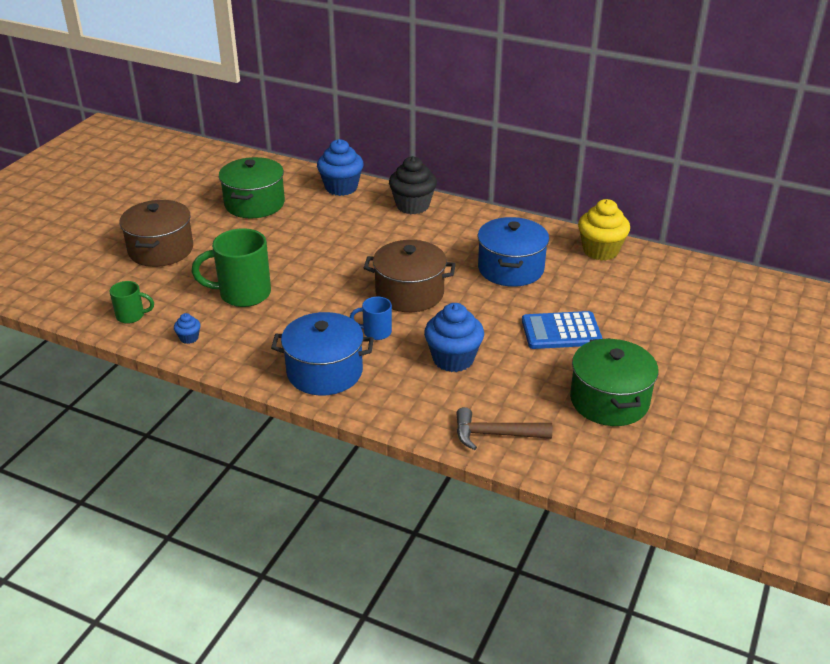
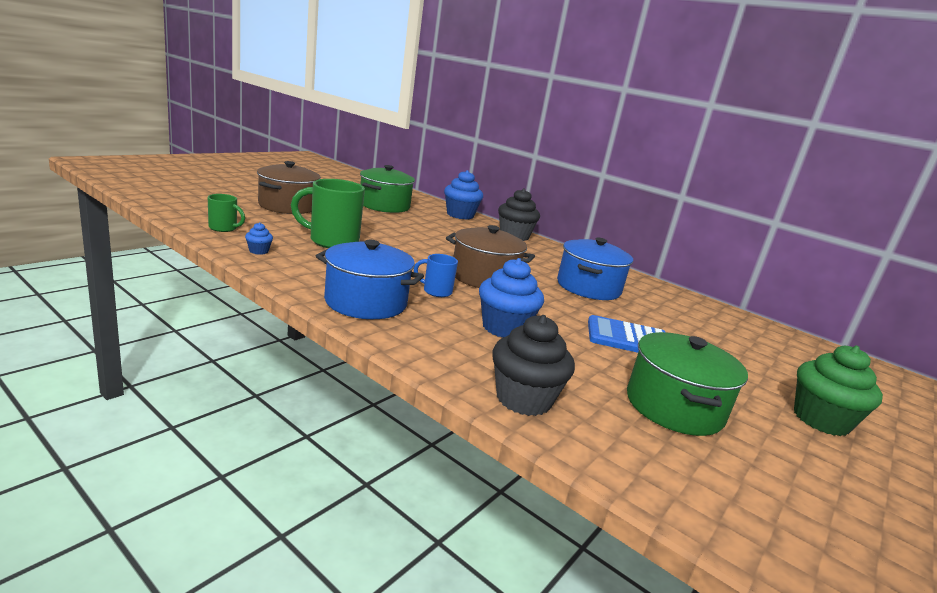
camera: 10 degrees right, 15 degrees down
(495, 434) = (523, 399): brown hammer -> black cupcake
(600, 251) = (680, 298): yellow cupcake -> none
(724, 372) = (821, 420): none -> green cupcake

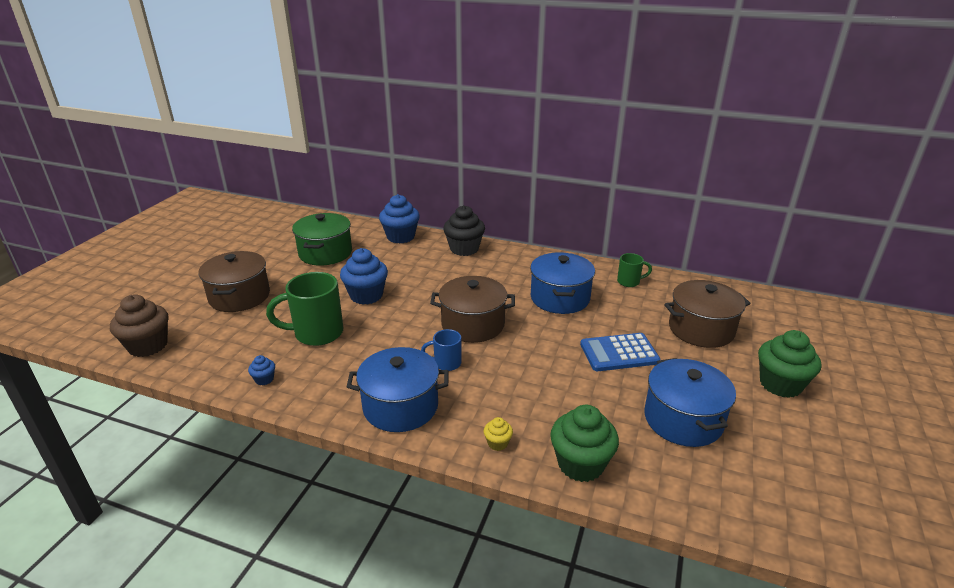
camera: 15 degrees left, 10 degrees up
(185, 208) = (148, 346): none -> brown cupcake
(224, 228) = (208, 360): green mug -> green mug (629, 282)
(442, 355) = (497, 443): none -> yellow cupcake
(504, 328) = (524, 386): blue cupcake -> blue cupcake (366, 295)
(523, 399) = (580, 464): black cupcake -> green cupcake
(674, 407) = (683, 419): green pot -> blue pot
(738, 351) = (701, 329): none -> brown pot

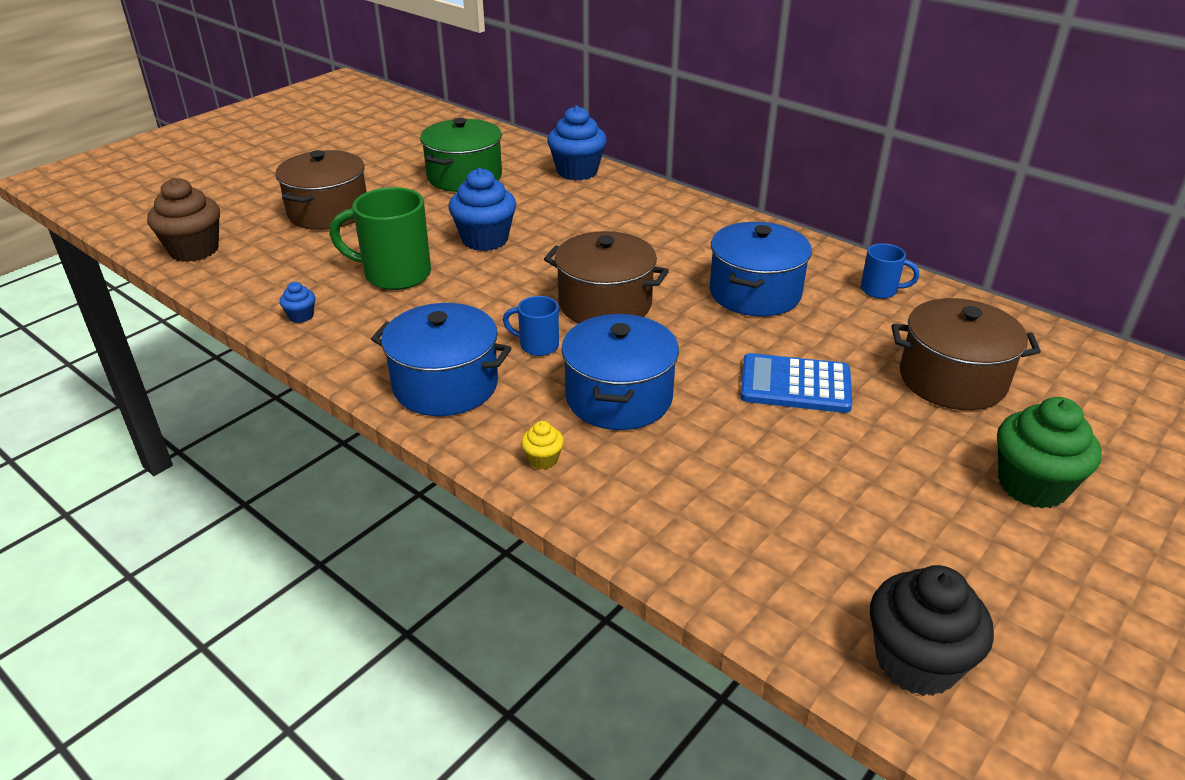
camera: 20 degrees right, 5 degrees up
(464, 249) = (656, 202): black cupcake -> black cupcake (916, 662)
(580, 464) = (640, 514): green cupcake -> none
(629, 282) = (880, 290): green mug -> blue mug
(683, 419) = (833, 495): blue pot -> blue pot (619, 398)

